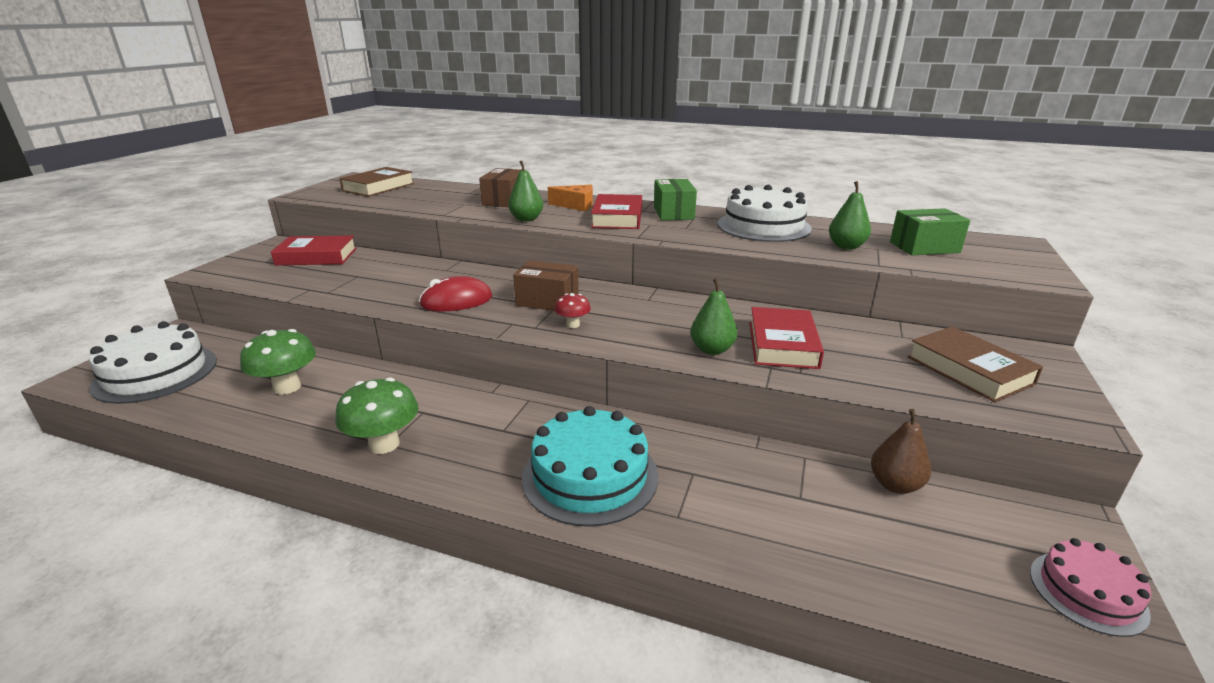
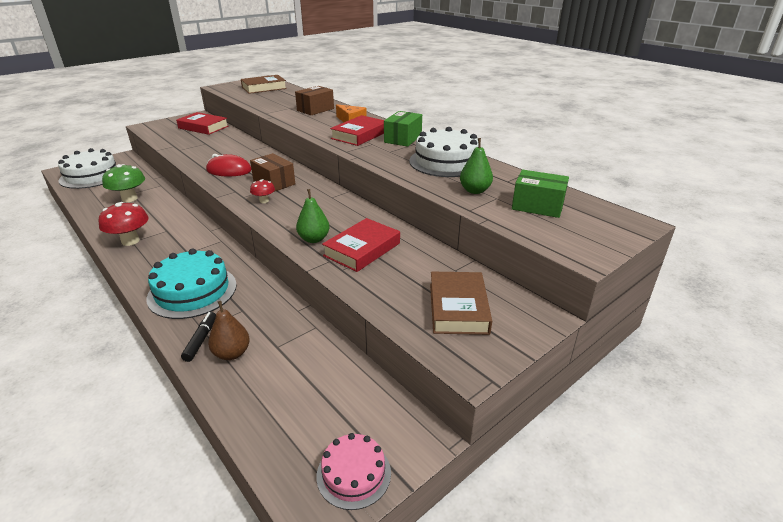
camera: 30 degrees right, 5 degrees up
(384, 444) = (130, 241): green mushroom -> red mushroom
(526, 219) = (304, 125): green pear -> none
(700, 531) = (201, 340): none -> black marker
(895, 485) = (342, 364): brown pear -> brown pear (232, 353)

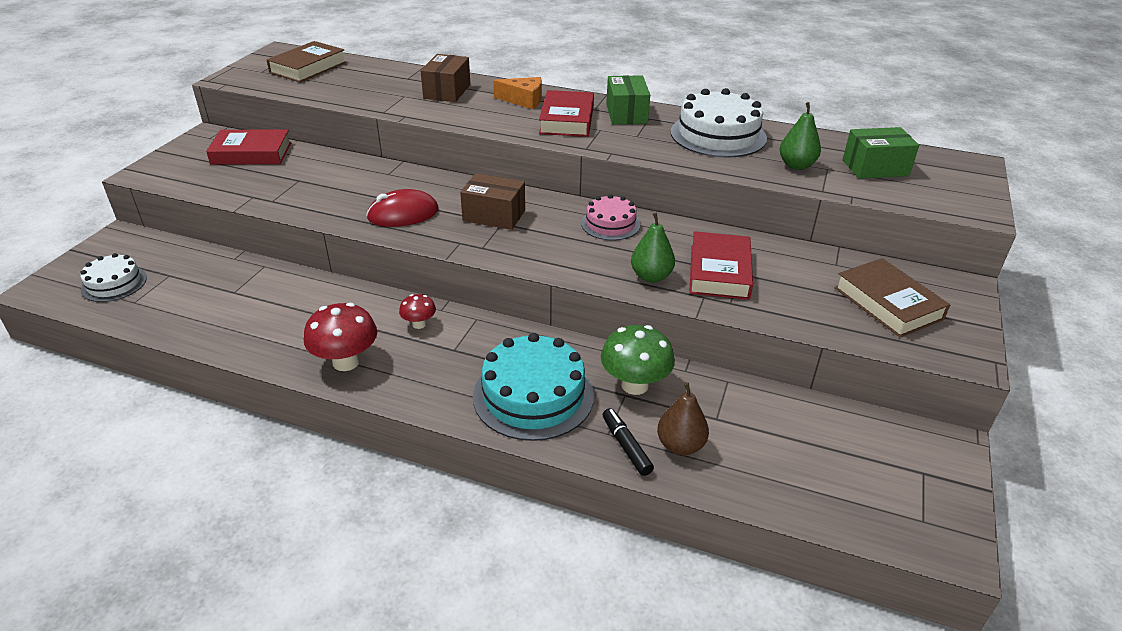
camera: 30 degrees left, 5 degrees up
(91, 176) = (114, 283): white cake -> white cake, size x0.58
(129, 199) = (245, 301): green mushroom -> green mushroom (634, 385)
(264, 201) = (519, 245): red mushroom -> red mushroom (419, 324)
(353, 474) = (935, 501): pink cake -> pink cake (610, 224)

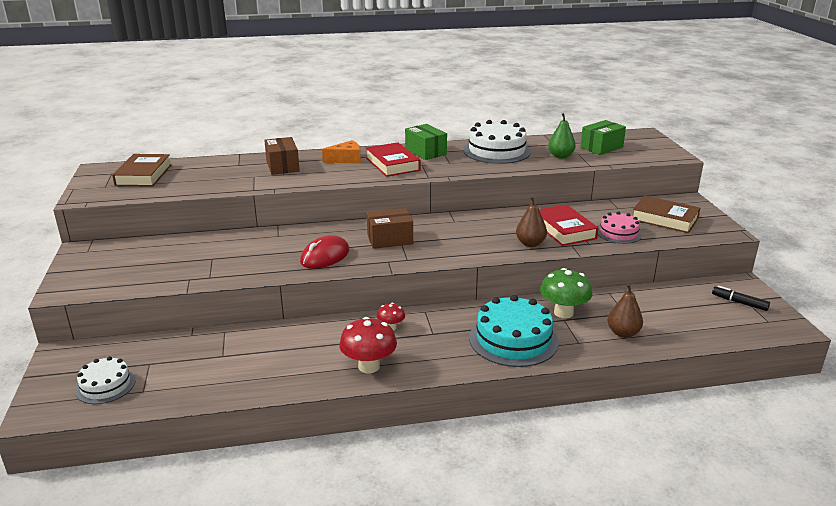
camera: 30 degrees left, 10 degrees down
(251, 153) = (144, 252): red book -> none
(610, 224) = (470, 223): pink cake -> pink cake (618, 233)
(626, 446) = (596, 345): black marker -> black marker (739, 302)
(651, 276) = (530, 244): green pear -> brown pear

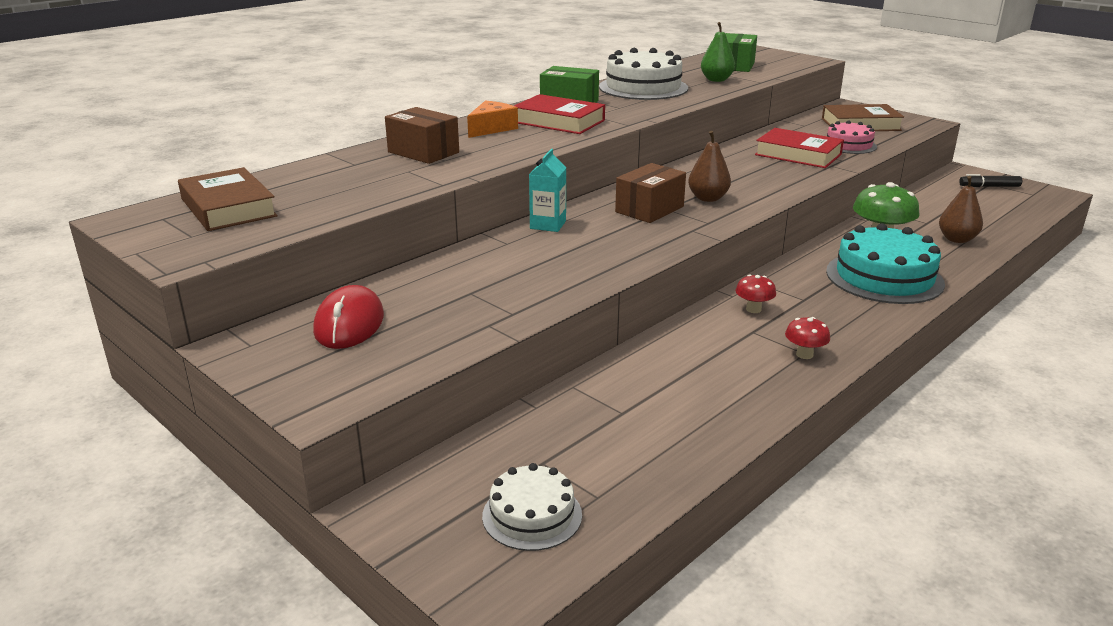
camera: 35 degrees left, 0 degrees up
(317, 231) = (548, 225): none -> turquoise carton
(325, 256) = (612, 247): red mouse -> red mouse (349, 324)
(369, 366) = (804, 354): red mushroom -> red mushroom, size x0.54
(530, 244) = (794, 174): brown pear -> brown pear (708, 198)

